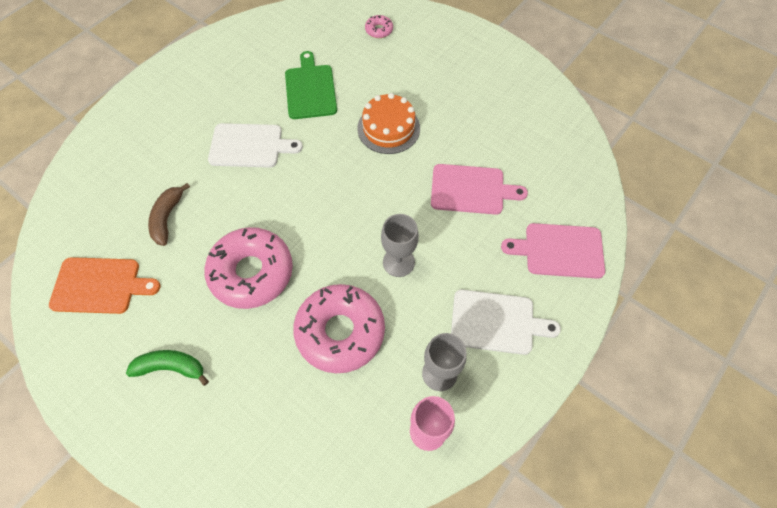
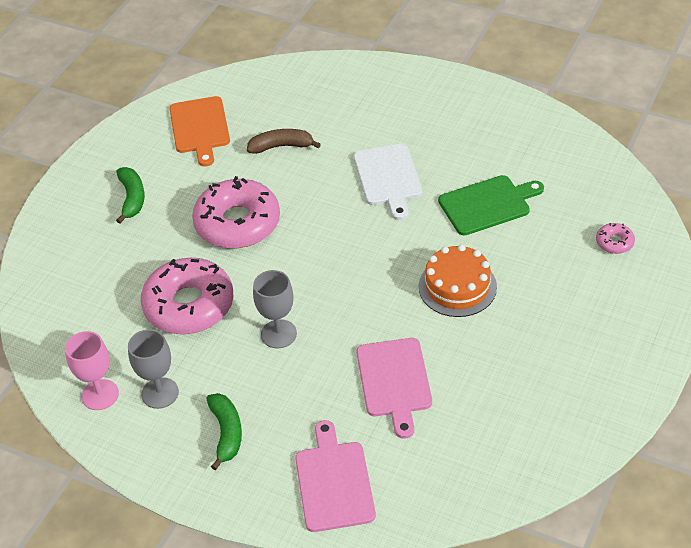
camera: 80 degrees right, 15 degrees down
(496, 322) = (226, 433): white cutting board -> green banana

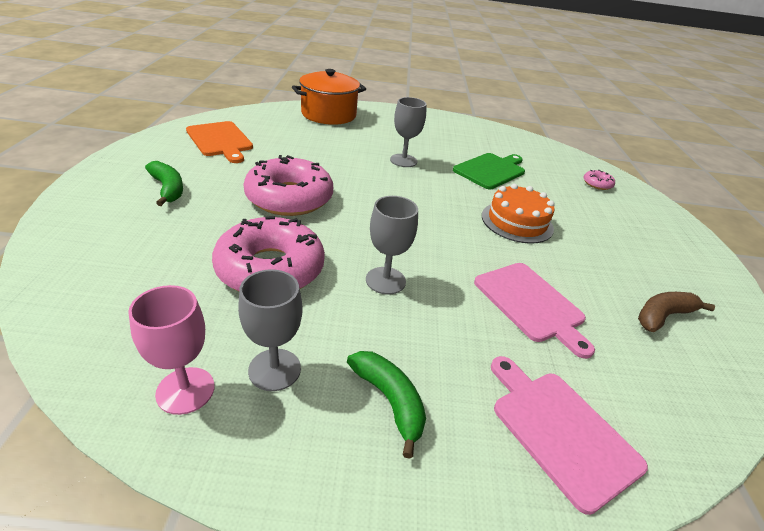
camera: 30 degrees left, 10 degrees down
(281, 146) = (301, 148): brown banana -> brown banana (663, 316)
(341, 83) = (328, 114): none -> orange pot
(388, 178) = (403, 160): white cutting board -> grey goblet

